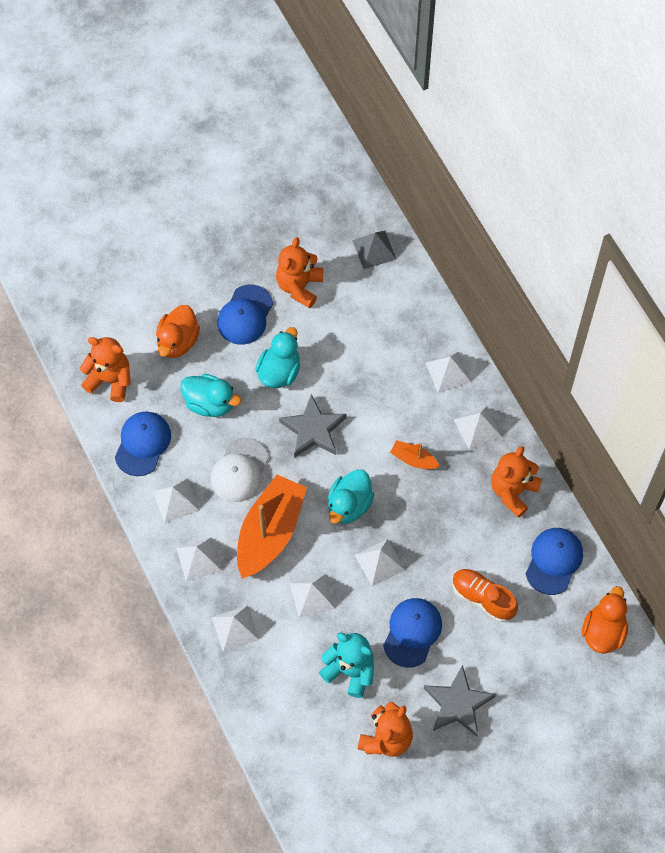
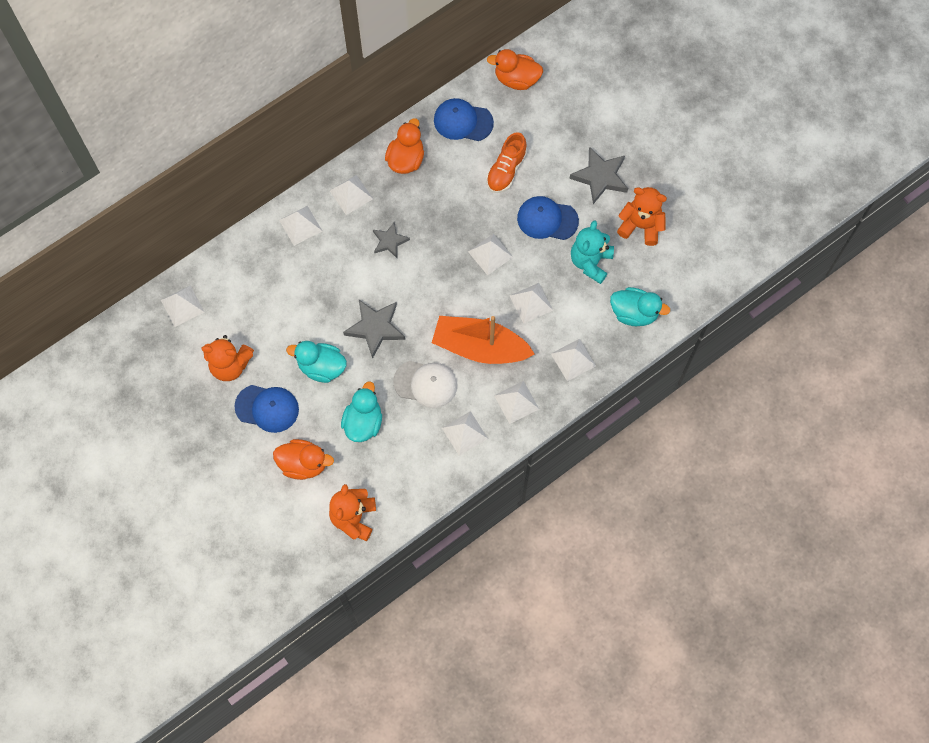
camera: 100 degrees left, 5 degrees up
(142, 444) = (414, 474): blue cap -> none
(349, 505) = (442, 286): turquoise duck -> turquoise duck (634, 313)
(374, 250) = (182, 306): grey pyramid -> white pyramid
(413, 459) = (390, 241): orange boat -> grey star
(513, 491) = (406, 159): orange teddy bear -> orange duck

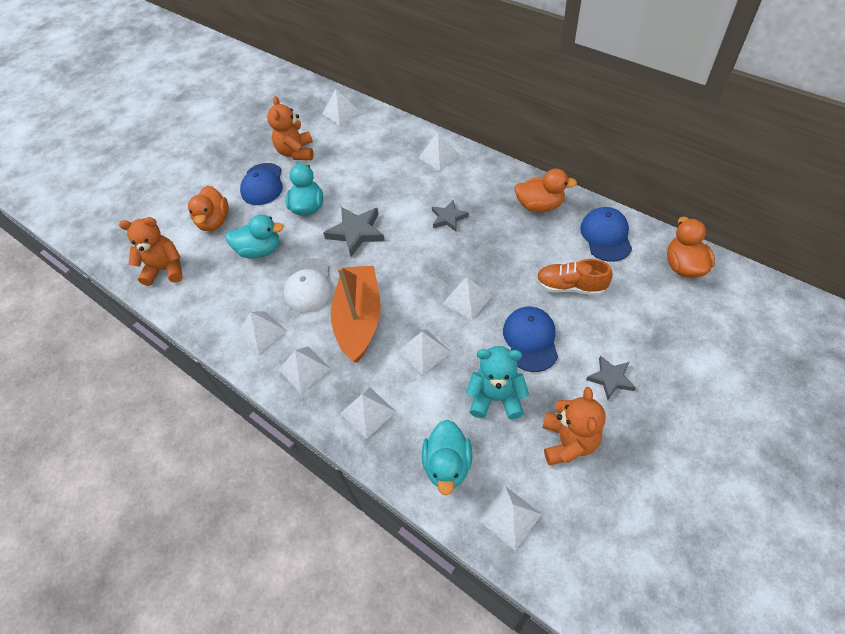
camera: 80 degrees right, 15 degrees down
(351, 194) = (484, 179): white pyramid -> white pyramid (510, 517)
(600, 177) = (610, 379): grey star -> grey star, size x0.63

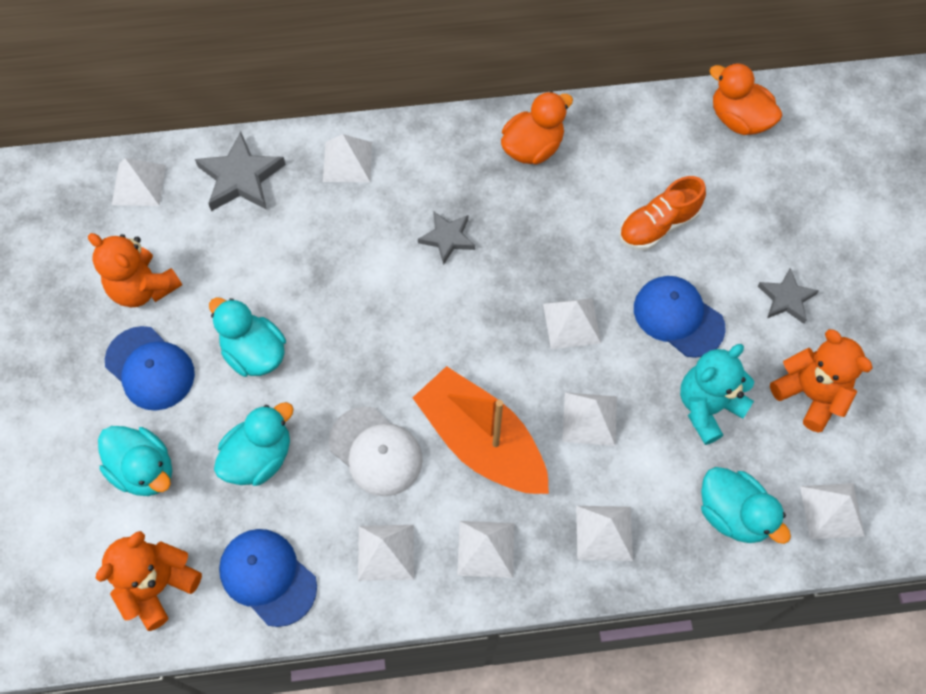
camera: 50 degrees left, 10 degrees up
(214, 221) = (144, 470): orange duck -> turquoise duck
(356, 232) = (357, 339): grey star -> grey star (241, 178)
(606, 236) = (636, 137): blue cap -> blue cap (268, 577)

